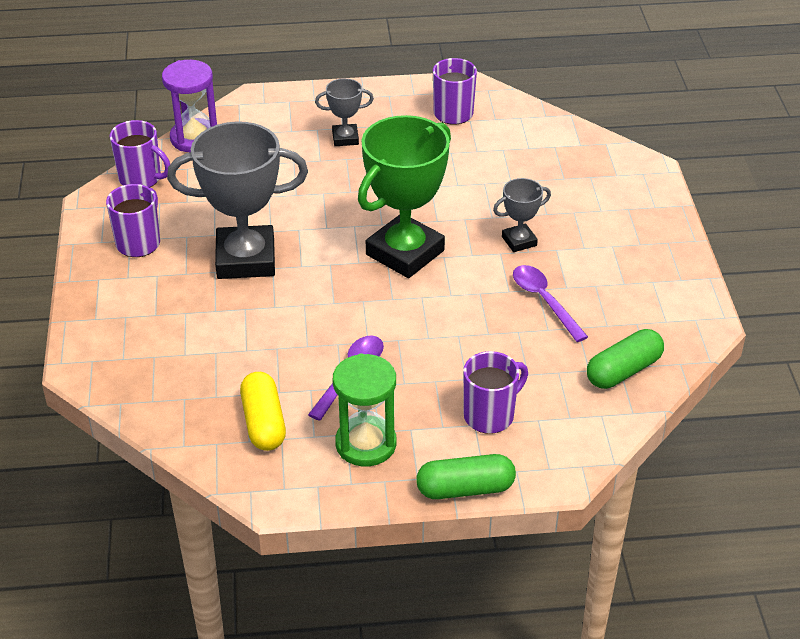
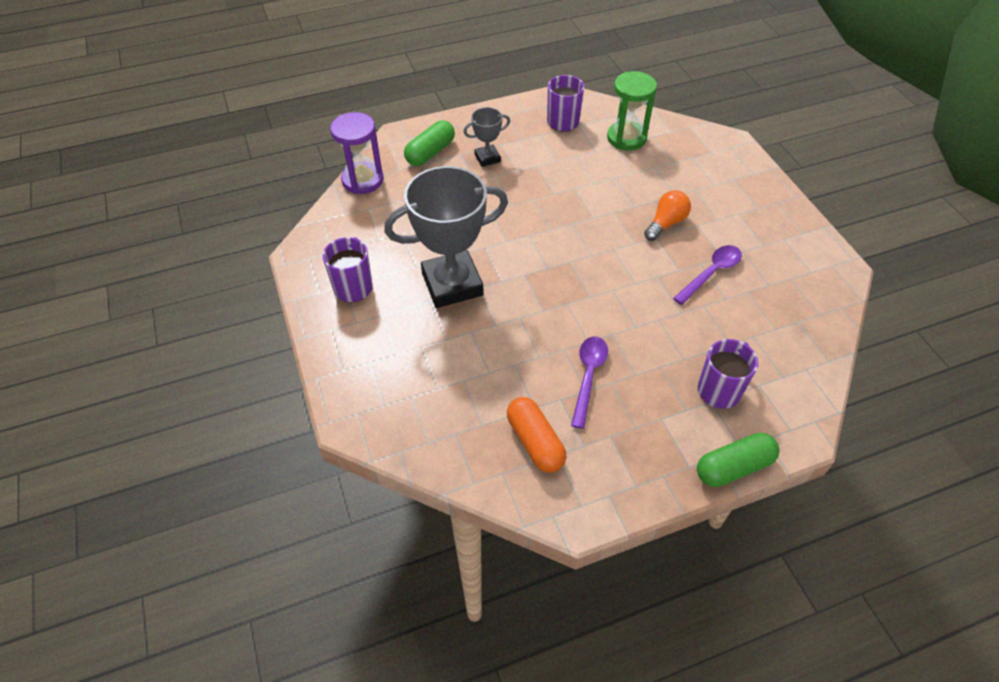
camera: 15 degrees left, 10 degrees up
(141, 178) = (331, 225): purple mug -> none
(264, 423) = (535, 442): yellow capsule -> orange capsule
(366, 444) = (631, 442): green hourglass -> green hourglass (626, 138)
(405, 252) = (581, 251): green trophy -> none
(519, 241) = (666, 223): grey trophy -> orange light bulb
(544, 301) = (711, 273): purple spoon -> purple spoon turned 90 degrees clockwise
(623, 371) = (802, 324): green capsule -> green capsule (430, 152)

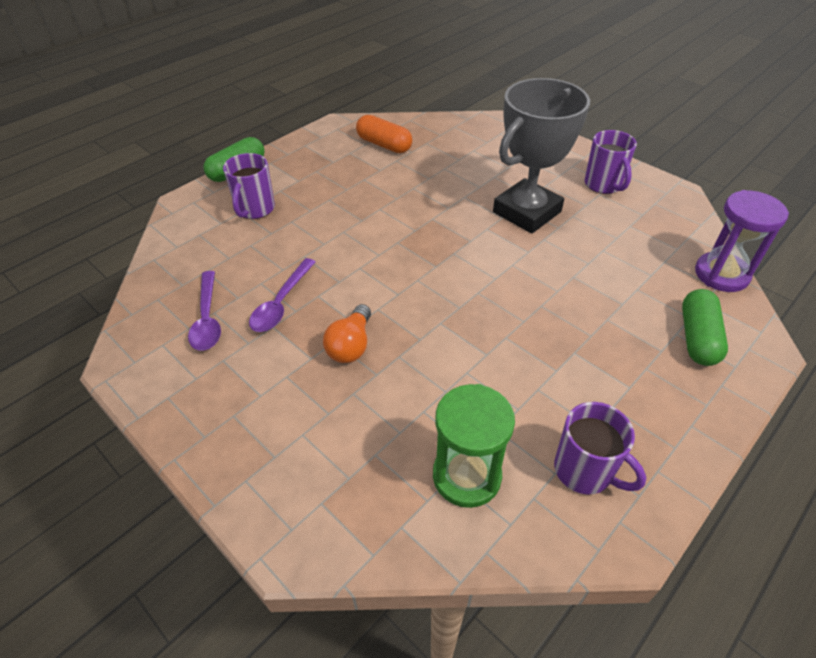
camera: 155 degrees right, 5 degrees down
(487, 158) = (625, 356): grey trophy -> none
(588, 377) = (366, 187): purple spoon -> purple spoon (207, 319)

